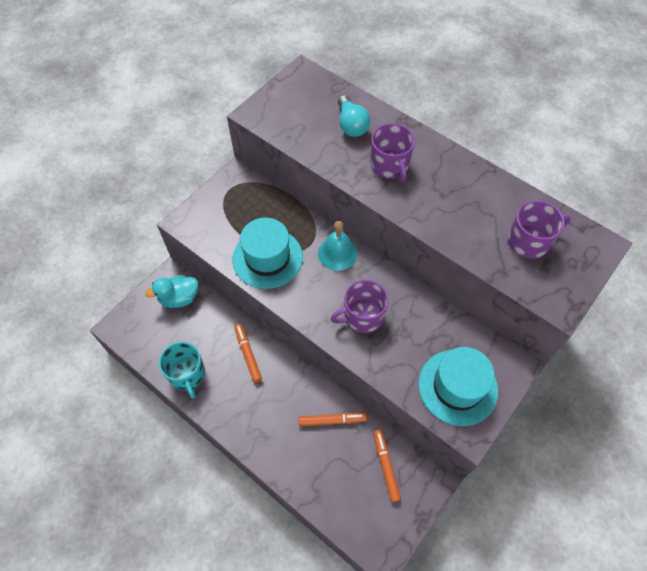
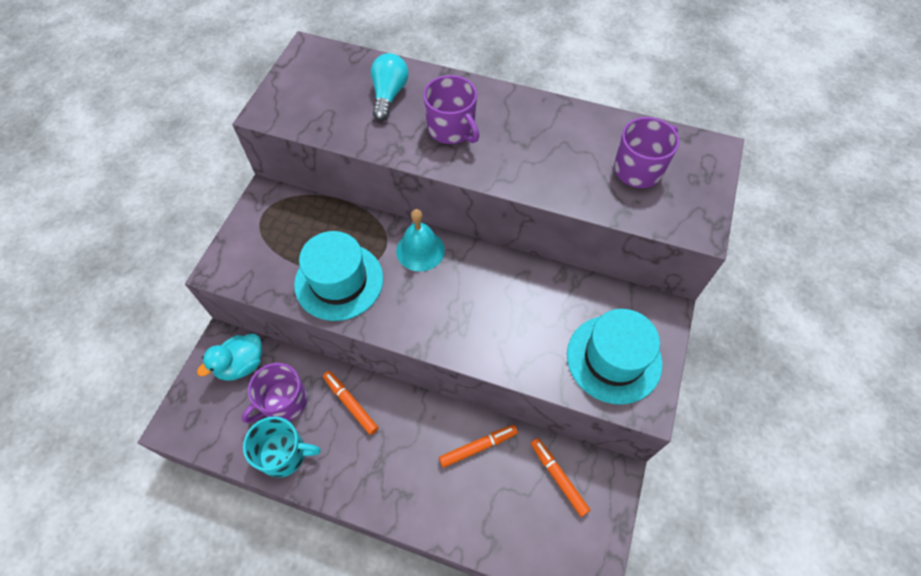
camera: 20 degrees left, 0 degrees up
(187, 374) = (284, 454): turquoise mug -> turquoise mug turned 45 degrees counterclockwise
(351, 125) = (389, 95): turquoise light bulb -> turquoise light bulb turned 135 degrees counterclockwise
(362, 316) = (476, 314): purple mug -> purple mug (284, 402)

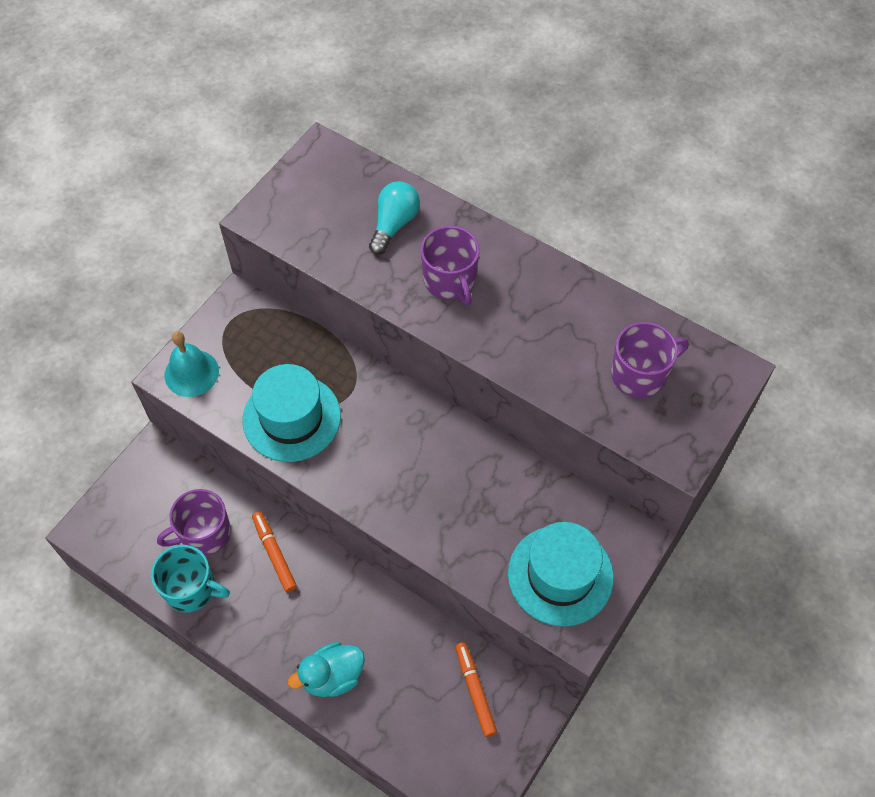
camera: 15 degrees right, 0 degrees up
(241, 364) = (169, 481): turquoise duck -> turquoise duck (332, 676)
(420, 250) = (388, 403): turquoise bell -> turquoise bell (191, 373)
(478, 447) = (398, 635): orange marker -> none

